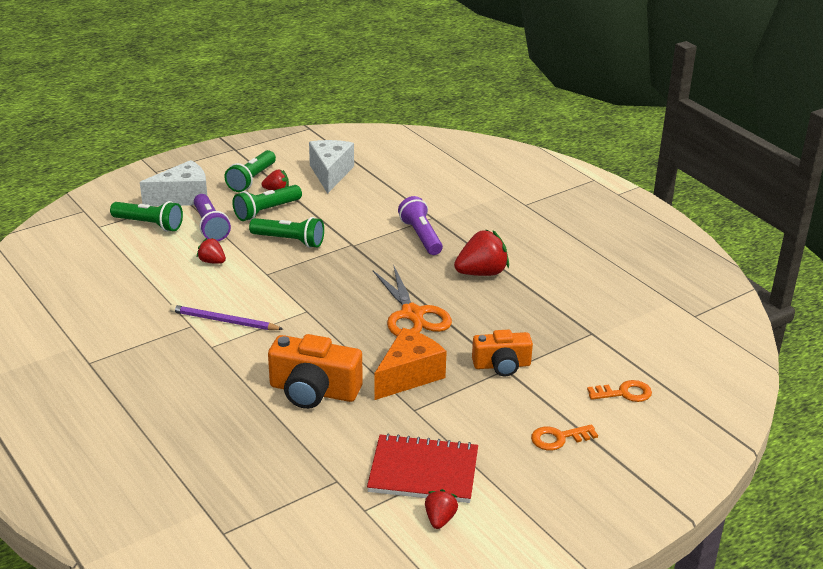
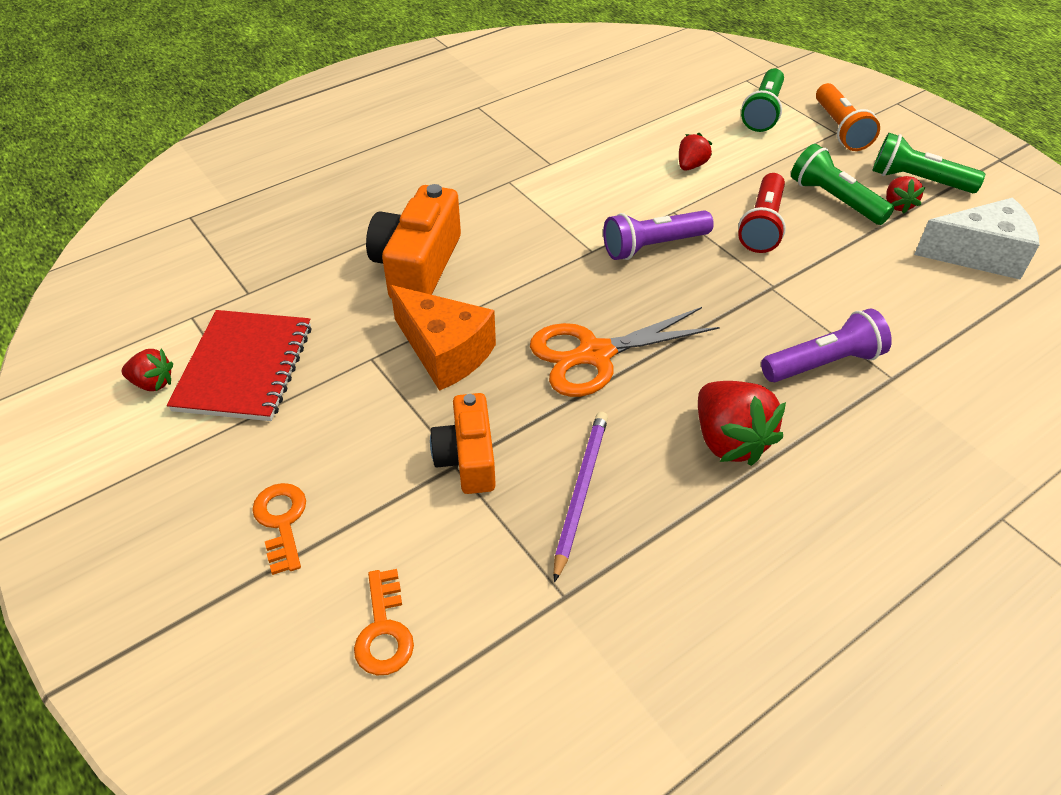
camera: 90 degrees right, 15 degrees up
(183, 197) = (840, 129): white cheese -> orange flashlight
(210, 226) = (775, 156): purple flashlight -> purple flashlight (653, 246)
(223, 321) = (561, 185): purple pencil -> purple pencil (580, 491)
(289, 241) = (762, 225): green flashlight -> red flashlight

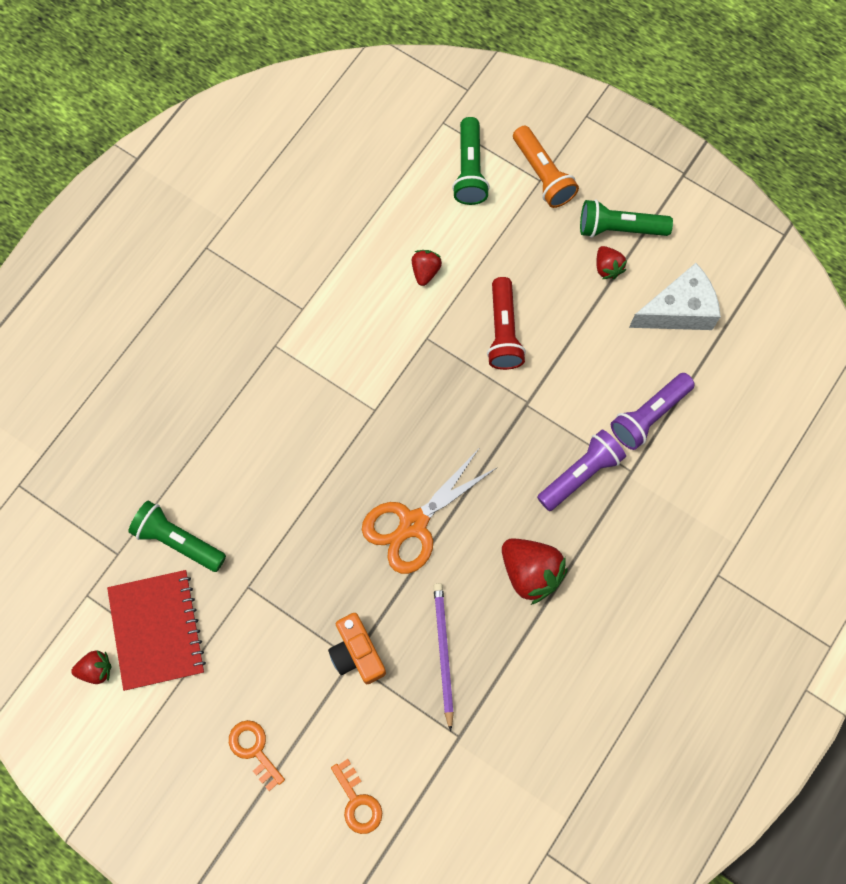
camera: 20 degrees left, 25 degrees up
(417, 266) = (240, 477): orange camera -> none
(445, 352) = (301, 561): orange cheese -> none
(653, 246) = (422, 388): purple flashlight -> purple flashlight (649, 415)
(835, 199) = (555, 278): green flashlight -> green flashlight (178, 540)

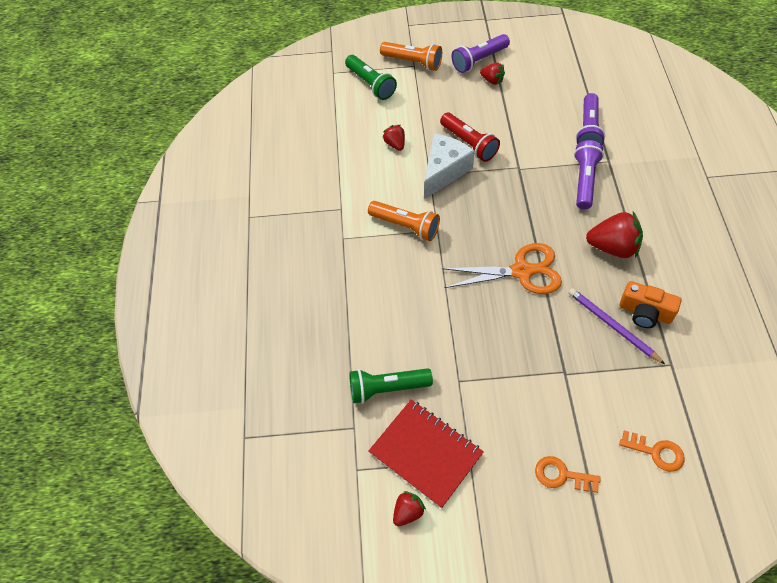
camera: 35 degrees left, 15 degrees down
(347, 381) = (405, 226): none -> orange flashlight
(357, 653) = (563, 366): orange camera -> orange camera (645, 312)
(413, 524) = (522, 271): orange scissors -> orange scissors turned 105 degrees counterclockwise
(619, 228) = (479, 60): green flashlight -> purple flashlight
(678, 310) = (549, 75): white cheese -> white cheese (444, 171)

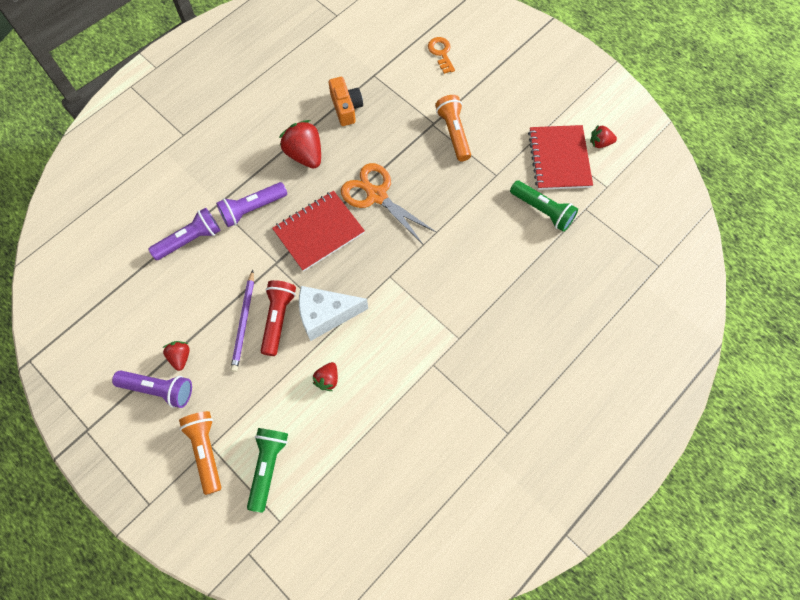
camera: 135 degrees left, 10 degrees up
(405, 226) = (406, 301): orange flashlight -> orange flashlight (454, 133)
(522, 210) = (319, 232): none -> red notebook
(562, 475) = (500, 86): orange key -> none
(612, 326) = (373, 119): purple pencil -> purple pencil (244, 322)

